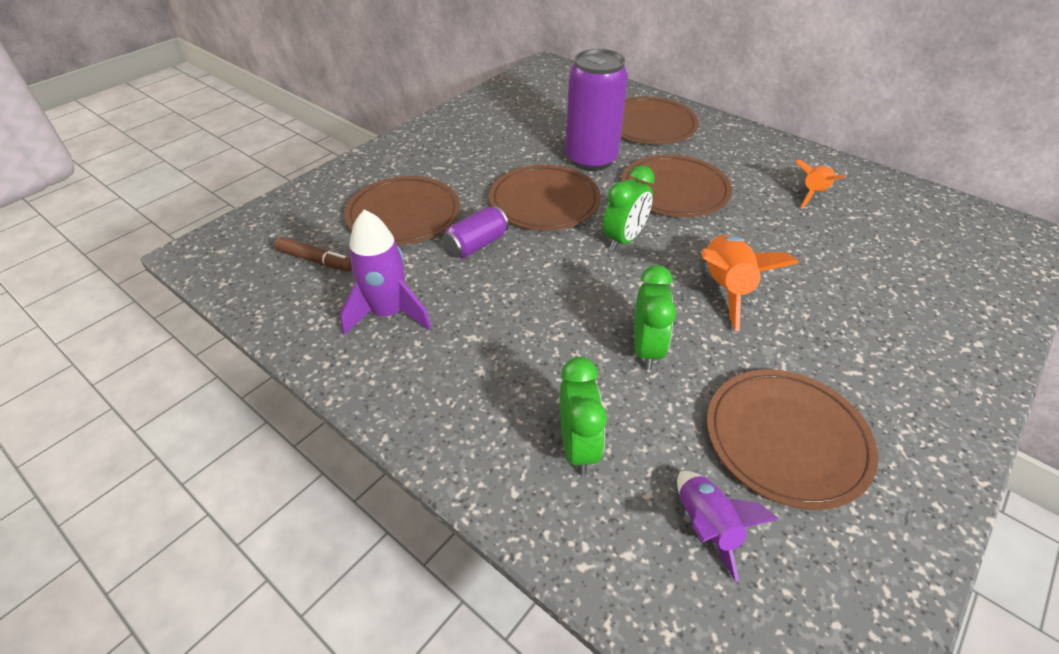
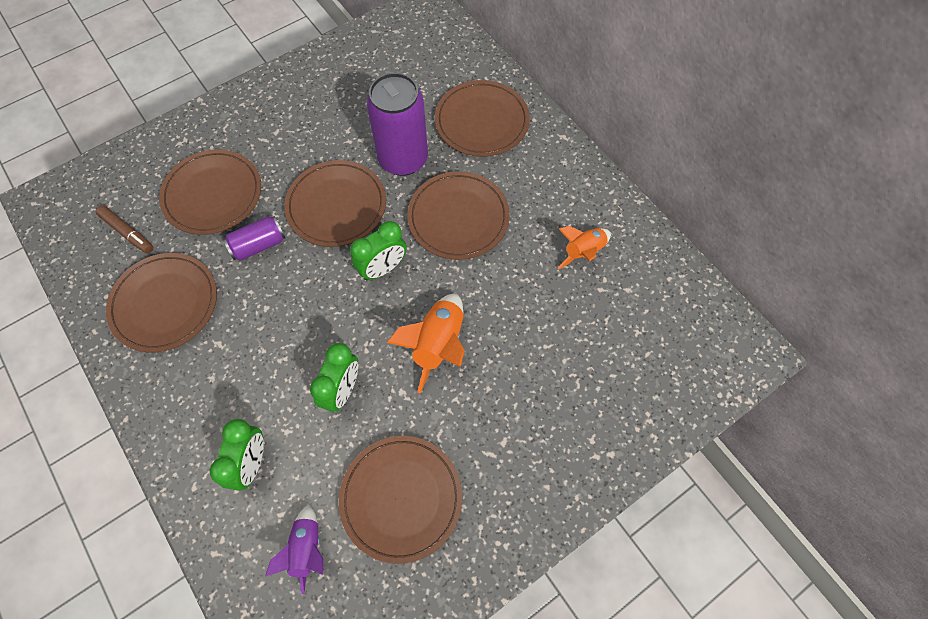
camera: 15 degrees right, 20 degrees up
(389, 313) = (165, 304): purple rocket -> brown plate

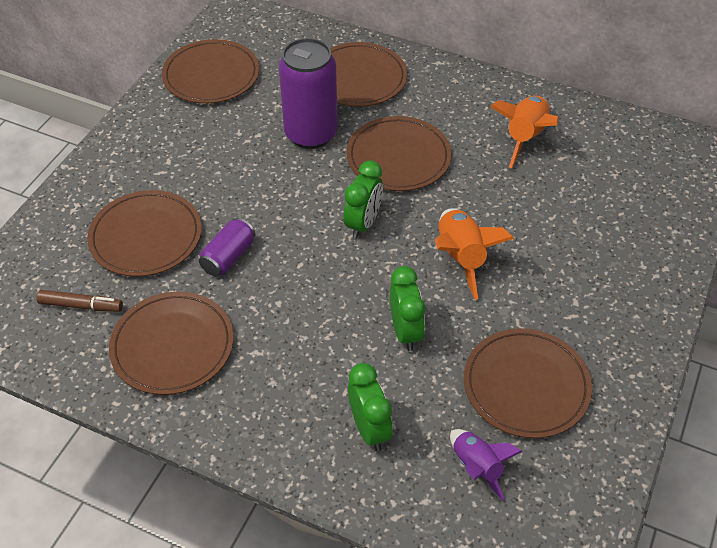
camera: 30 degrees left, 15 degrees down
(336, 206) = (278, 194): brown plate -> brown plate (211, 75)
(583, 252) = (525, 137): orange rocket -> orange rocket, size x1.51

